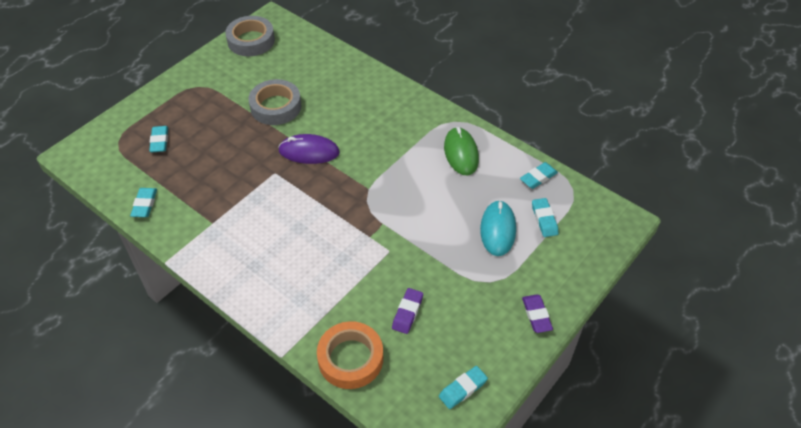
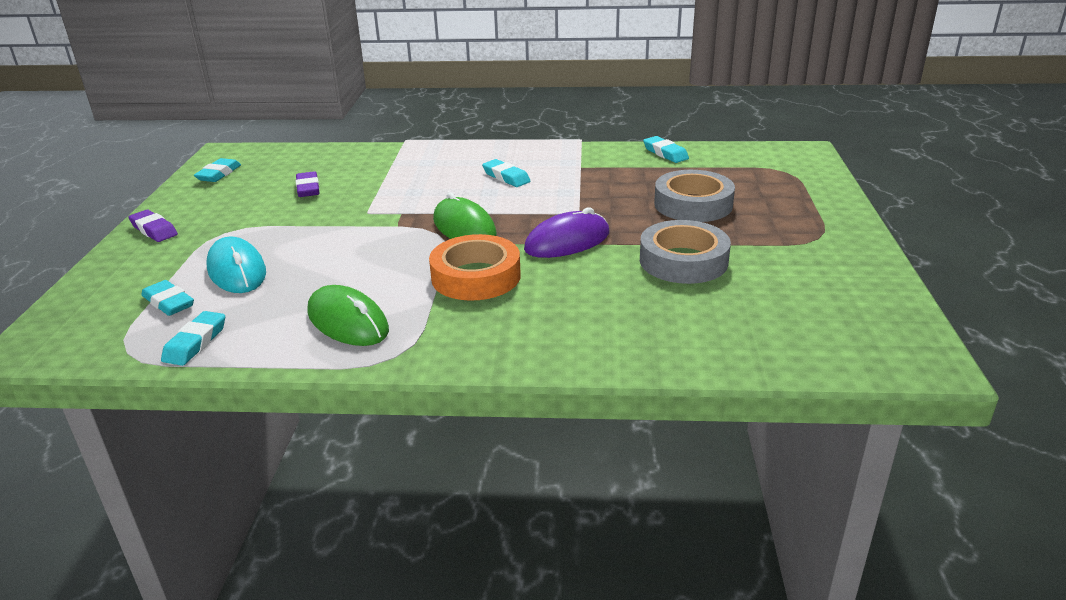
camera: 145 degrees right, 20 degrees down
(160, 141) = (747, 186): turquoise eraser -> turquoise eraser (506, 177)
(251, 40) = (876, 314): grey tape -> grey tape (693, 204)
(347, 197) = (464, 228): none -> green mouse
(350, 358) = (341, 156): orange tape -> orange tape (476, 276)

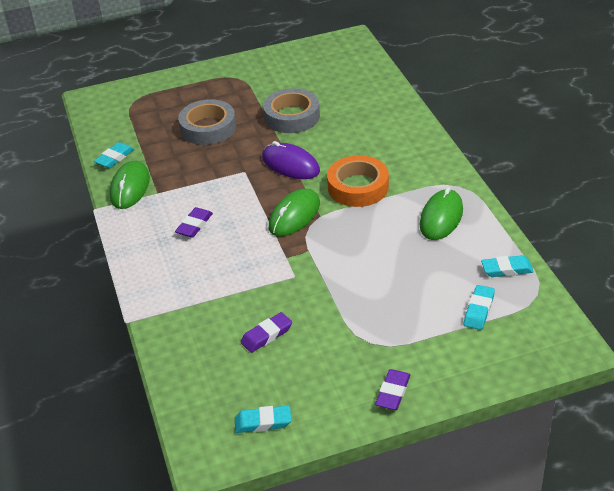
camera: 110 degrees left, 10 degrees up
(237, 271) = (420, 300): turquoise mouse -> none
(506, 177) = (194, 225): turquoise eraser -> purple eraser
(603, 156) = (130, 187): none -> green mouse

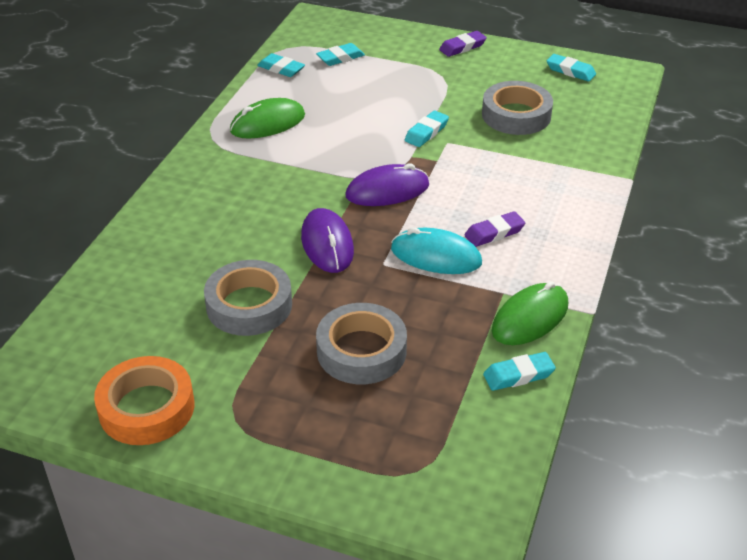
camera: 145 degrees left, 0 degrees up
(217, 192) = (436, 256): none -> turquoise mouse
(266, 335) = (516, 115): purple eraser -> grey tape
(294, 215) = (387, 191): green mouse -> purple mouse
(320, 276) = (426, 132): none -> turquoise eraser
(358, 187) = (295, 185): orange tape -> orange tape (146, 408)

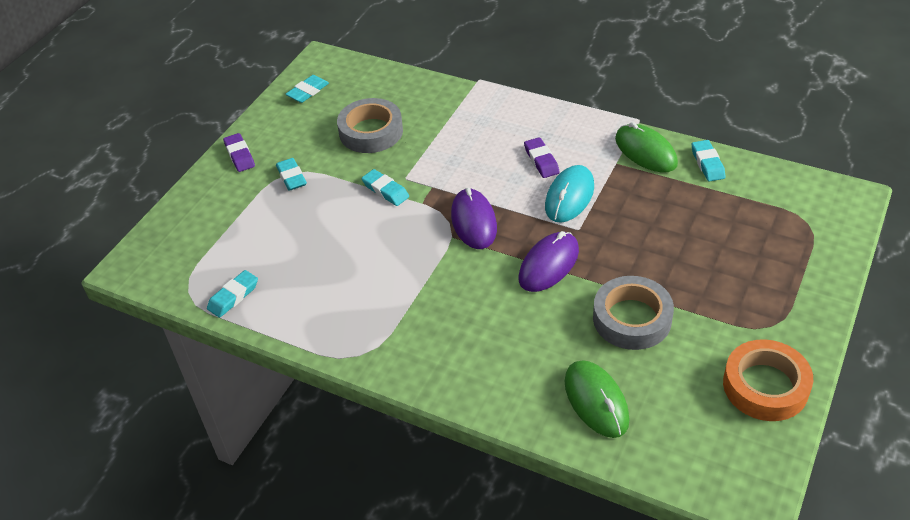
camera: 80 degrees left, 5 degrees up
(268, 123) = (341, 307): green mouse -> green mouse (596, 401)
(327, 244) = (549, 264): purple mouse -> purple mouse turned 45 degrees counterclockwise
(340, 58) = (228, 247): turquoise eraser -> turquoise eraser (291, 177)
(361, 351) = (687, 247): grey tape -> none

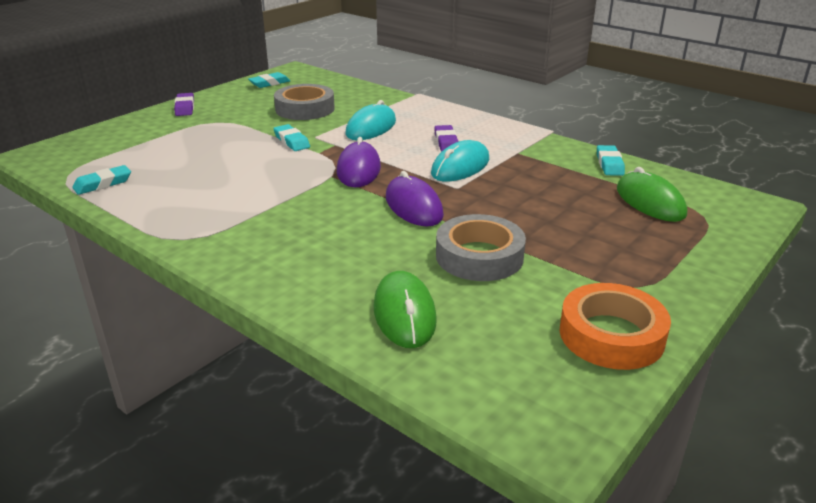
camera: 10 degrees right, 15 degrees down
(291, 177) = (217, 124): turquoise eraser -> none
(455, 151) = (371, 128): none -> turquoise mouse
(549, 264) = (413, 206): purple mouse -> purple mouse turned 75 degrees counterclockwise
(645, 151) = (550, 149): green mouse -> green mouse (650, 202)

